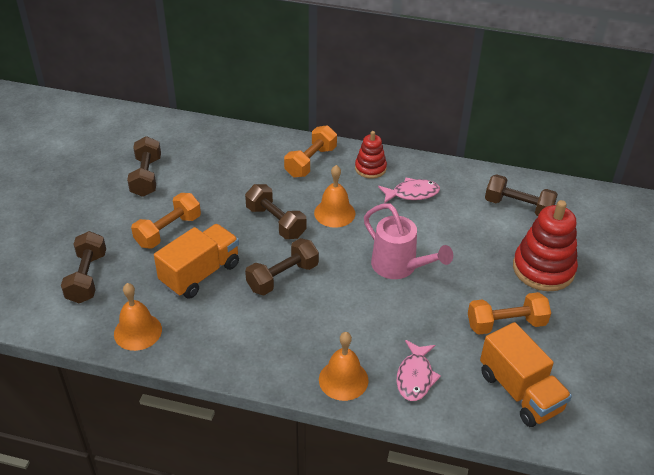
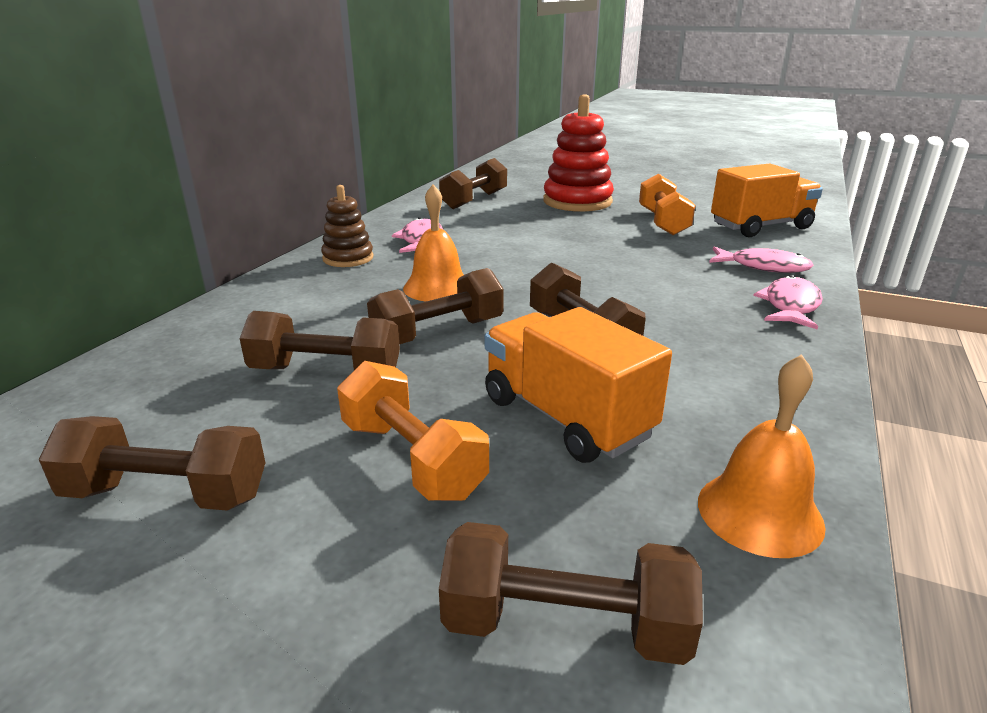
camera: 80 degrees left, 15 degrees down
(231, 193) = (326, 372): none -> brown dumbbell
(310, 162) = (295, 295): orange dumbbell -> none
(343, 379) = (790, 306): orange bell -> pink fish
(370, 168) = (348, 258): red stacking toy -> brown stacking toy
(399, 267) = (566, 259): pink watering can -> none

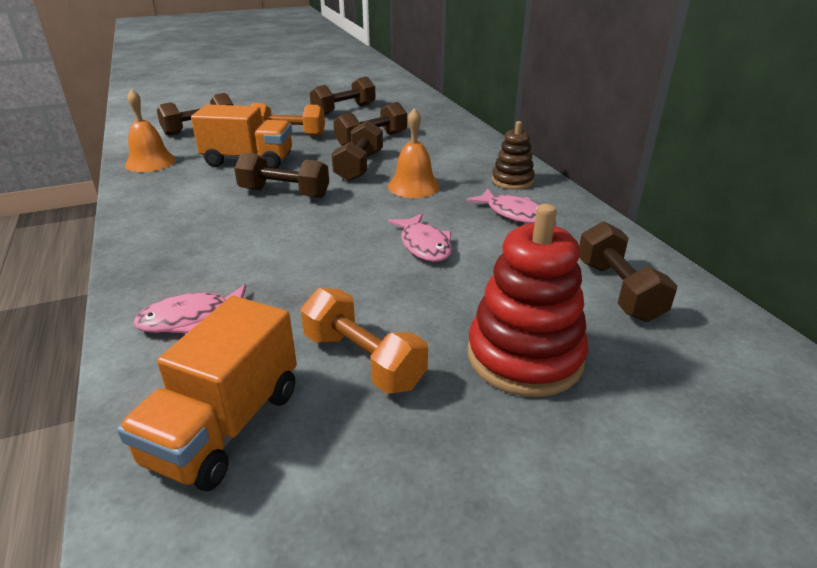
camera: 135 degrees right, 5 degrees up
(790, 306) = (153, 272): pink fish -> pink fish (424, 245)

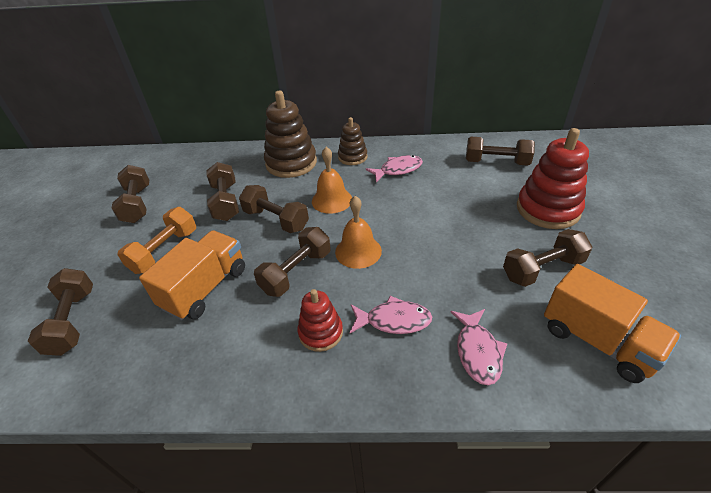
camera: 65 degrees left, 10 degrees up
(150, 162) = (137, 374): orange bell -> orange bell (358, 251)
(205, 221) = (320, 332): none -> red stacking toy
(363, 360) = (542, 269): orange dumbbell -> brown dumbbell
(424, 245) = (421, 216): pink fish -> pink fish (393, 320)
(465, 152) = (291, 163): none -> brown stacking toy

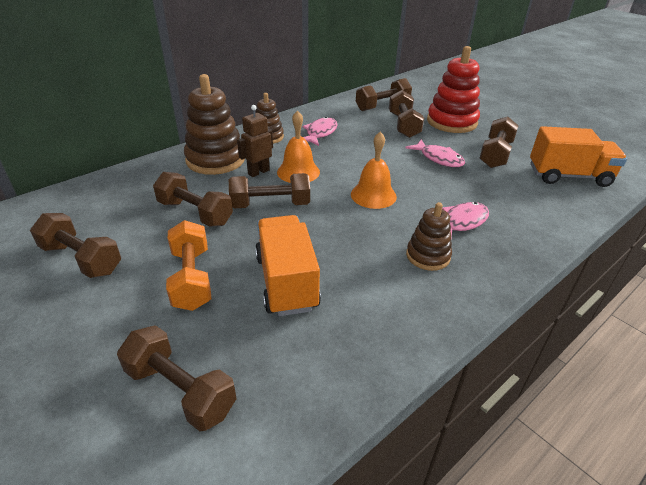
camera: 45 degrees left, 5 degrees down
(296, 272) = (348, 230): brown dumbbell -> brown dumbbell (403, 125)
(304, 187) = (258, 172): none -> brown robot
(320, 332) = (428, 256): red stacking toy -> brown stacking toy
(477, 351) = (528, 212): pink fish -> pink fish (438, 159)

